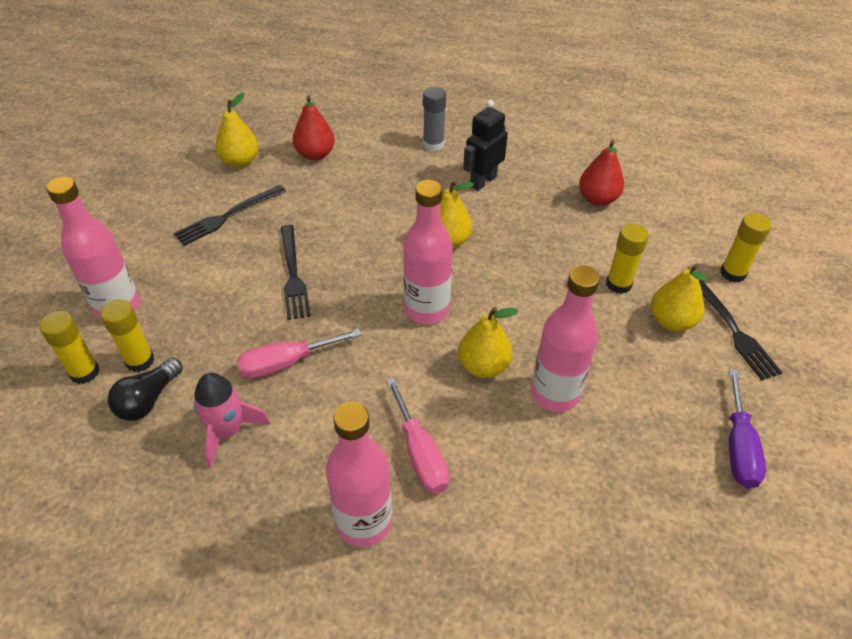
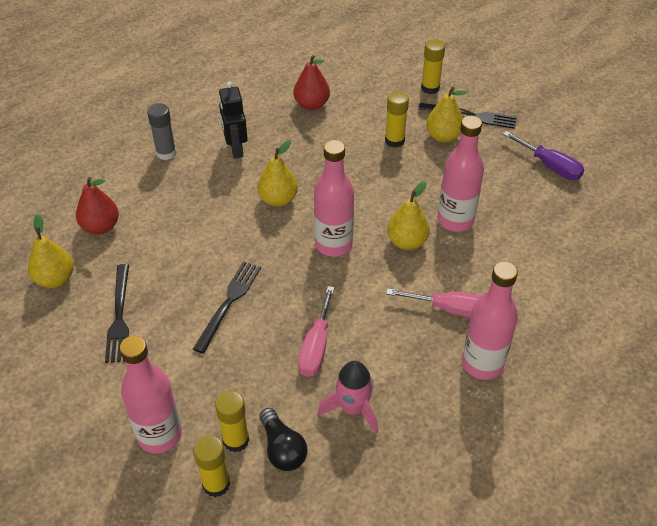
camera: 55 degrees left, 0 degrees up
(293, 274) = (229, 303): black fork -> black fork turned 90 degrees counterclockwise

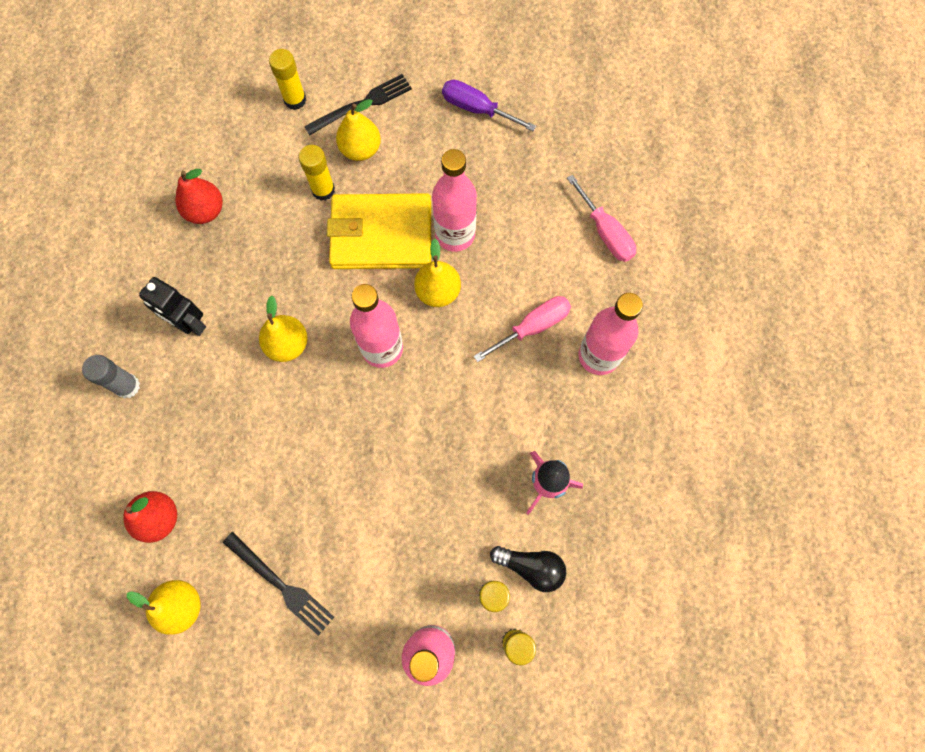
camera: 45 degrees left, 25 degrees up
(229, 303) = (357, 485): black fork -> none
(316, 346) = (467, 457): pink screwdriver -> pink screwdriver (605, 232)
(404, 187) = (381, 235): none -> yellow wallet
(550, 166) = (477, 109): purple screwdriver -> purple screwdriver turned 150 degrees counterclockwise

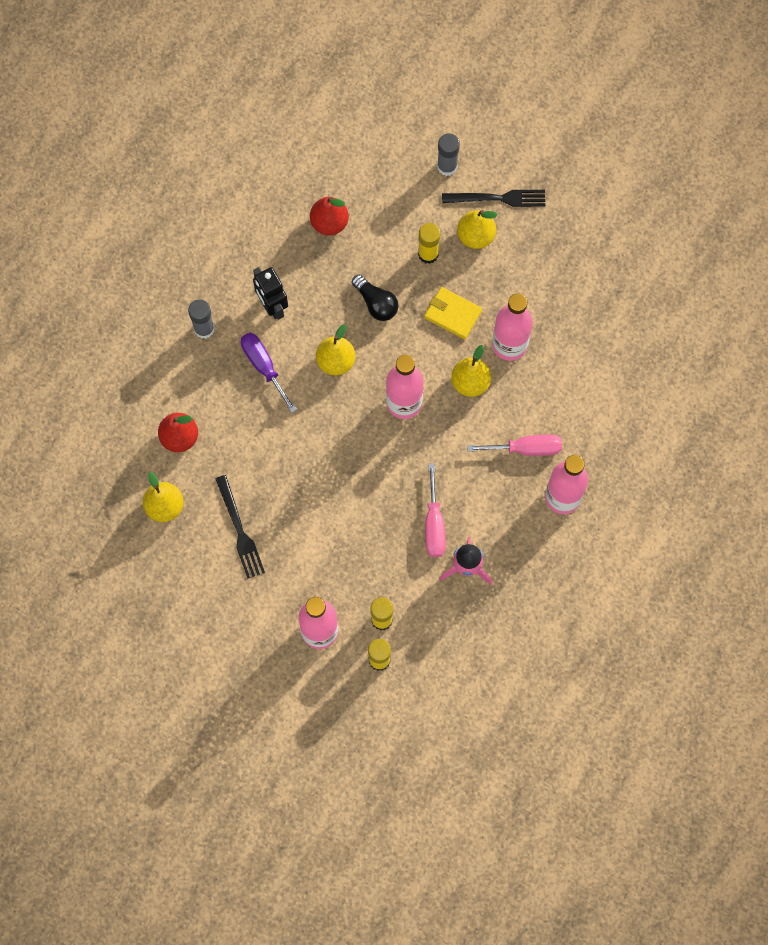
camera: 30 degrees right, 0 degrees up
(295, 100) = (447, 166): yellow glue stick -> grey glue stick
(381, 235) = (452, 314): yellow wallet -> yellow wallet, size x0.55
(477, 109) = (587, 251): purple screwdriver -> purple screwdriver (264, 366)
(531, 567) = (421, 617): black light bulb -> black light bulb (376, 303)
(605, 232) = (628, 406): pink screwdriver -> pink screwdriver (434, 524)

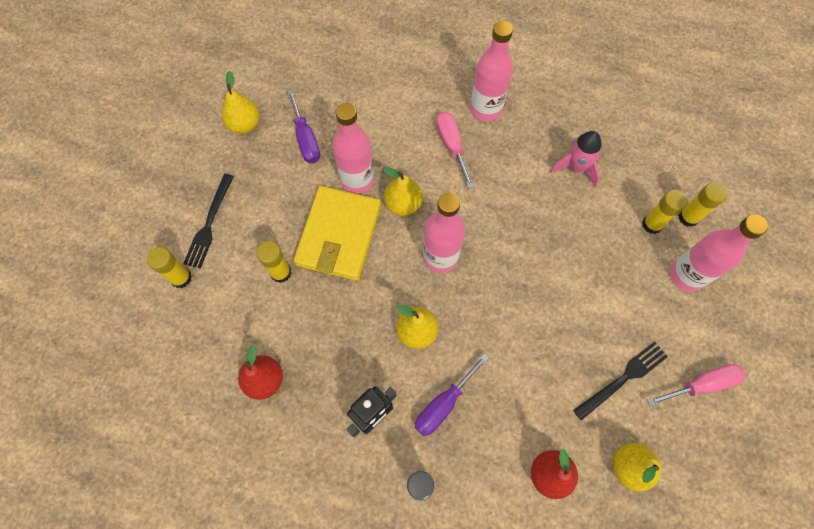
camera: 105 degrees left, 5 degrees down
(376, 303) = (344, 309): black light bulb -> none
(434, 524) = (547, 203): pink screwdriver -> pink screwdriver (701, 385)
(447, 166) = (181, 278): grey glue stick -> yellow glue stick
(452, 314) = (339, 235): yellow wallet -> yellow wallet, size x1.83
(475, 236) = (253, 234): yellow pear -> yellow pear (245, 124)
(497, 198) = (209, 223): black fork -> black fork turned 150 degrees counterclockwise
(571, 305) = (306, 139): none -> purple screwdriver

